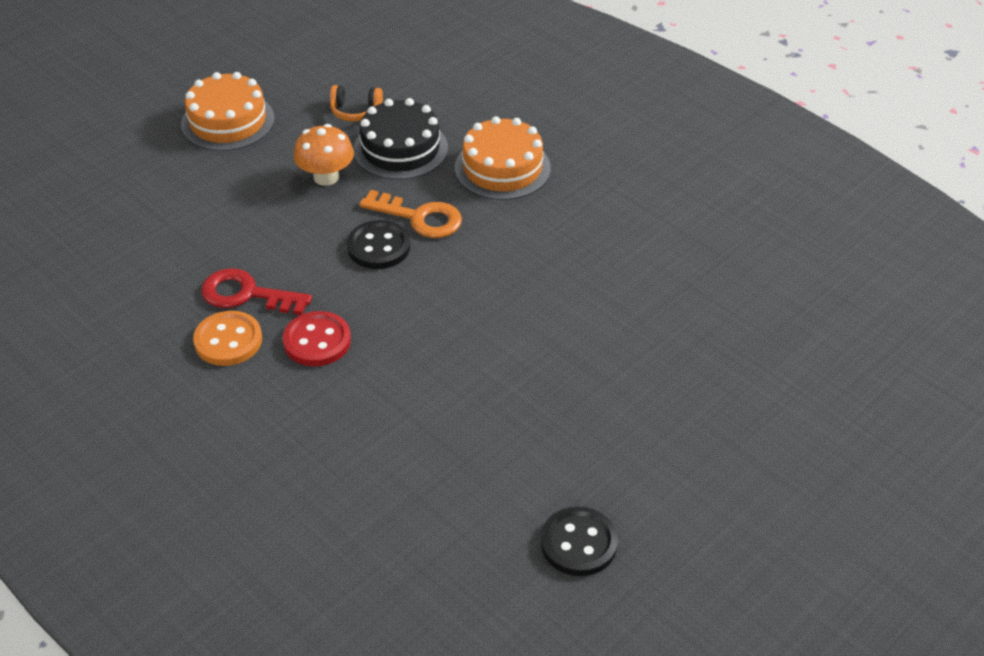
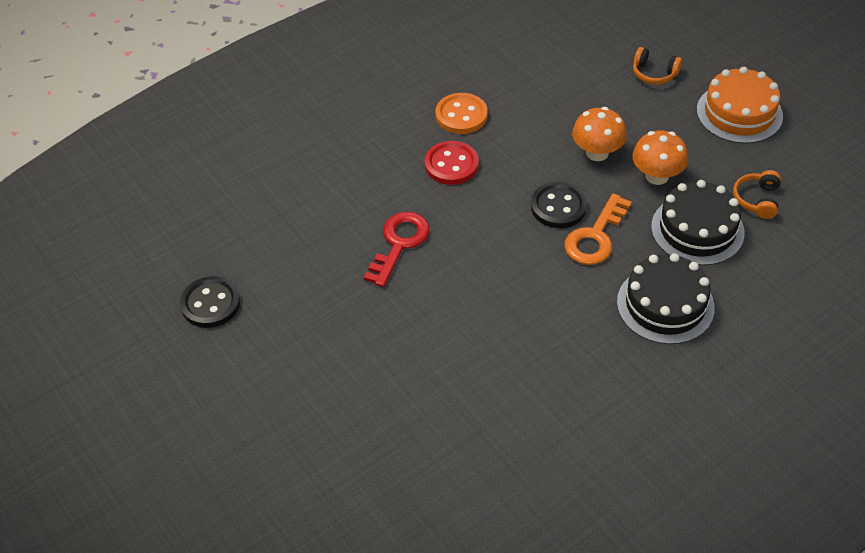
camera: 100 degrees right, 5 degrees up
(159, 182) = (654, 73): none -> orange headphones
(246, 294) = (511, 125): red key -> red key (399, 243)
(292, 221) = (597, 153): none -> orange mushroom
(502, 168) = (665, 305): orange cake -> black cake

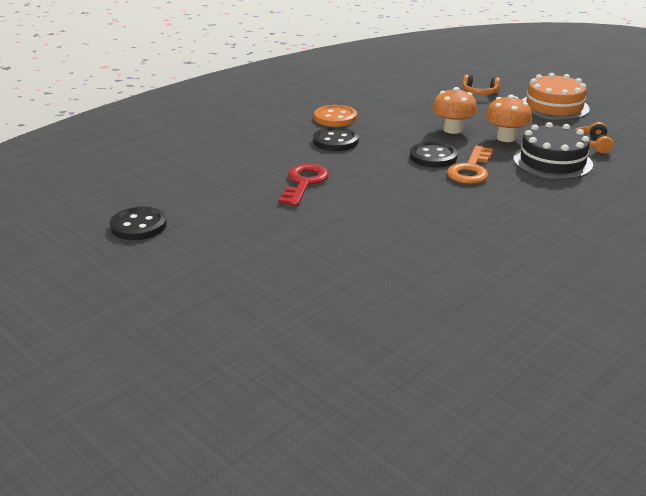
camera: 10 degrees left, 20 degrees down
(451, 165) = (335, 141): red button -> black button
(665, 305) = (547, 201): black cake -> none

